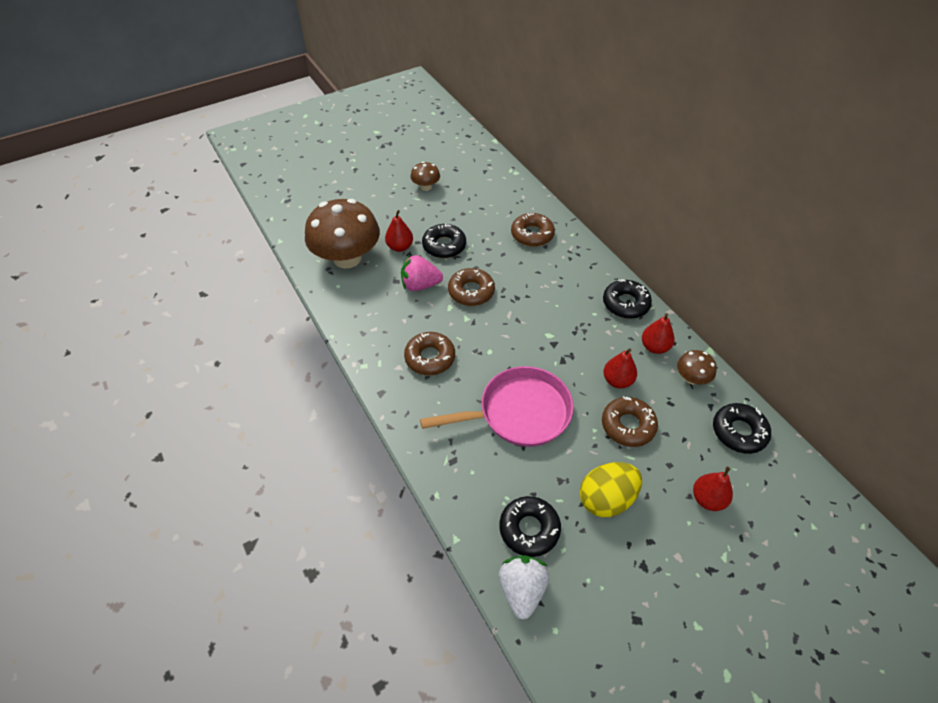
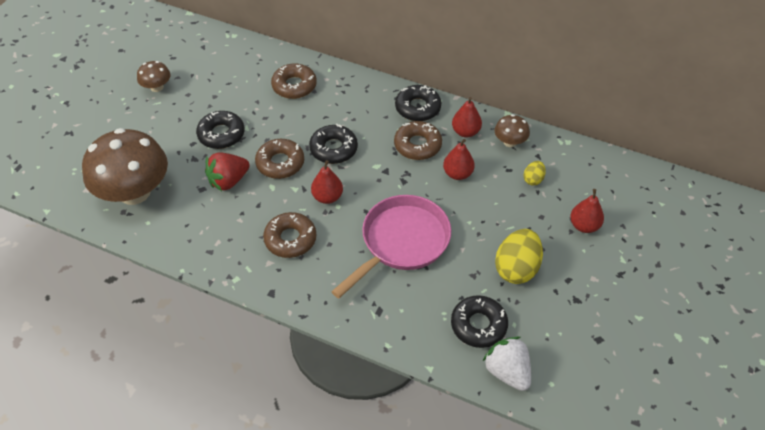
camera: 35 degrees left, 0 degrees up
(400, 247) = (179, 156): red pear -> red pear (327, 197)
(420, 285) = (228, 181): pink strawberry -> red strawberry
(628, 425) = (491, 204): brown donut -> brown donut (417, 145)
(688, 425) = (533, 179): none -> yellow egg
(739, 432) = (570, 164): black donut -> black donut (333, 149)

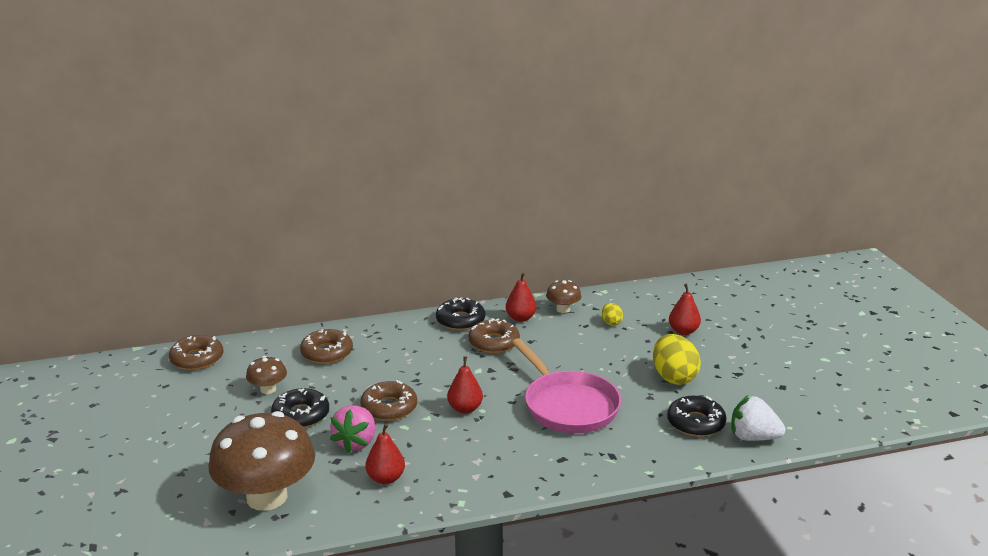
camera: 40 degrees left, 25 degrees down
(157, 87) = (179, 413): brown mushroom -> brown mushroom (268, 389)
(228, 181) = (356, 442): red strawberry -> pink strawberry
(290, 239) = (472, 451): brown donut -> brown donut (197, 359)
(333, 149) = (425, 377): black donut -> none
(401, 242) = (568, 405): pink pan -> pink pan turned 150 degrees clockwise
(457, 174) = (551, 345): red pear -> red pear (386, 478)

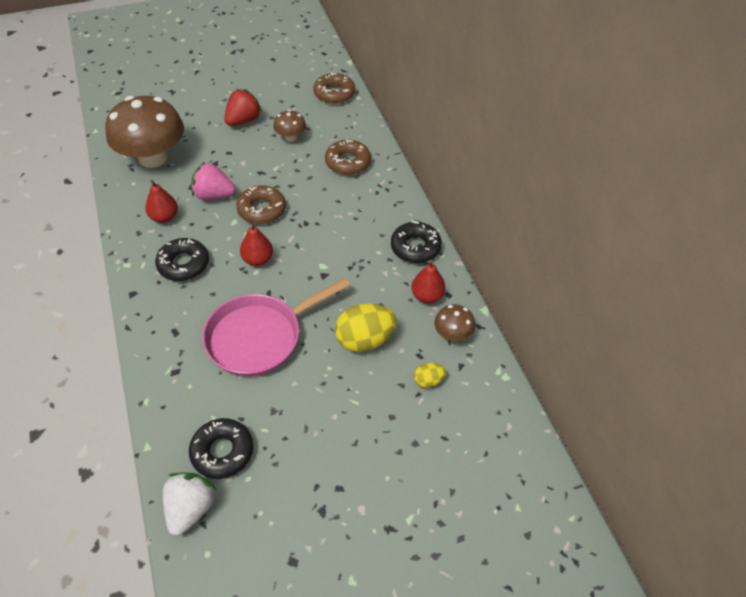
camera: 85 degrees right, 25 degrees up
(219, 425) = (243, 120): none -> red strawberry
(301, 415) = (253, 160): black donut -> black donut (183, 264)
(494, 342) = (374, 275): brown donut -> none
(673, 377) = (312, 438): yellow egg -> yellow egg (365, 340)
(683, 331) = (417, 458): red pear -> none

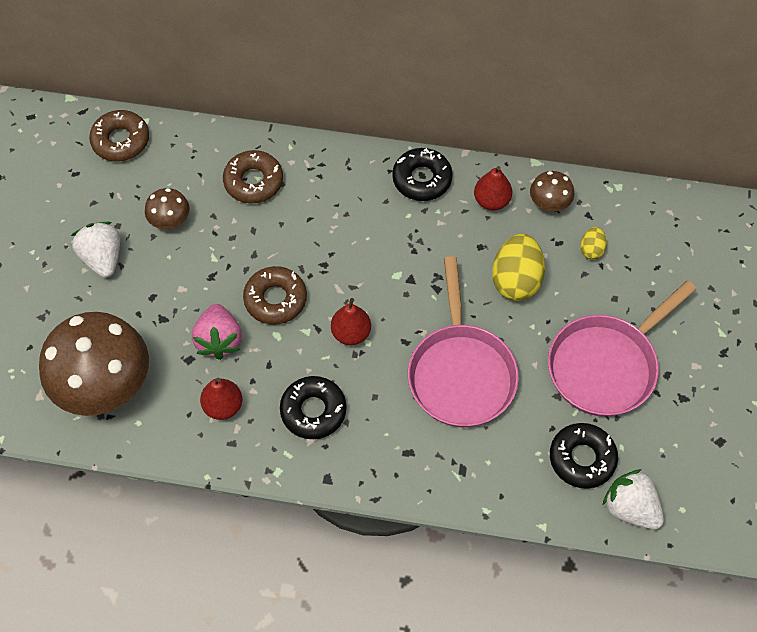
camera: 60 degrees left, 10 degrees up
(214, 195) = (219, 340): pink strawberry -> pink strawberry turned 45 degrees counterclockwise
(243, 120) = (102, 258): red strawberry -> white strawberry
(321, 435) = (606, 365): none -> pink pan

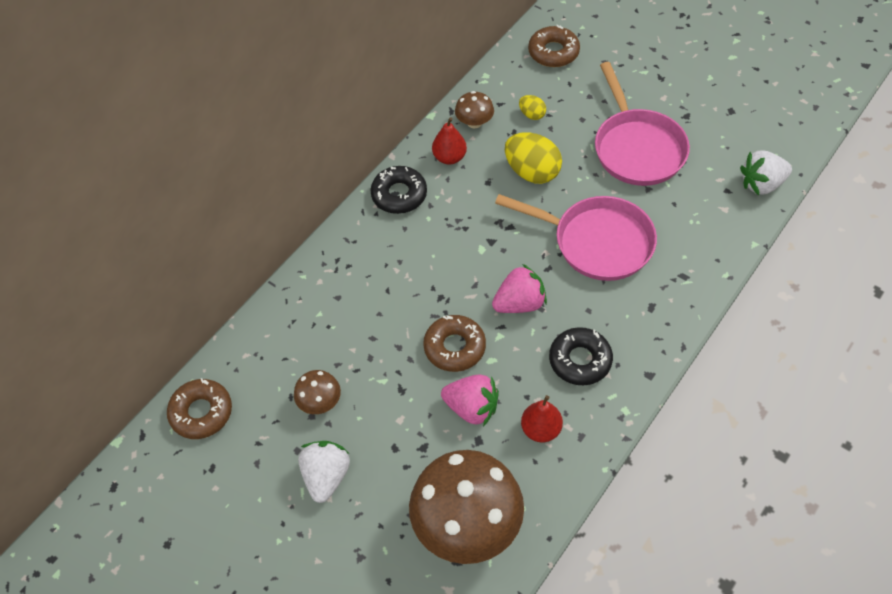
camera: 60 degrees left, 5 degrees down
(102, 258) = (326, 476): white strawberry -> white strawberry turned 90 degrees clockwise
(253, 181) = (321, 318): brown donut -> brown donut (553, 52)
(351, 333) = (519, 303): red pear -> pink strawberry
(582, 458) = (708, 196): black donut -> none

